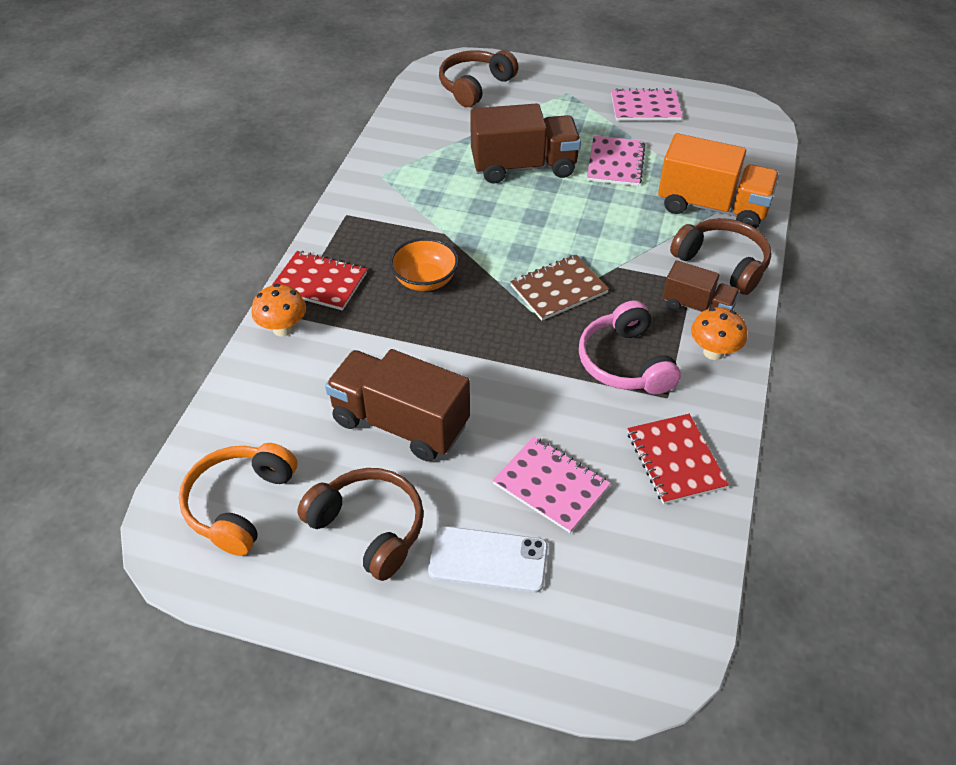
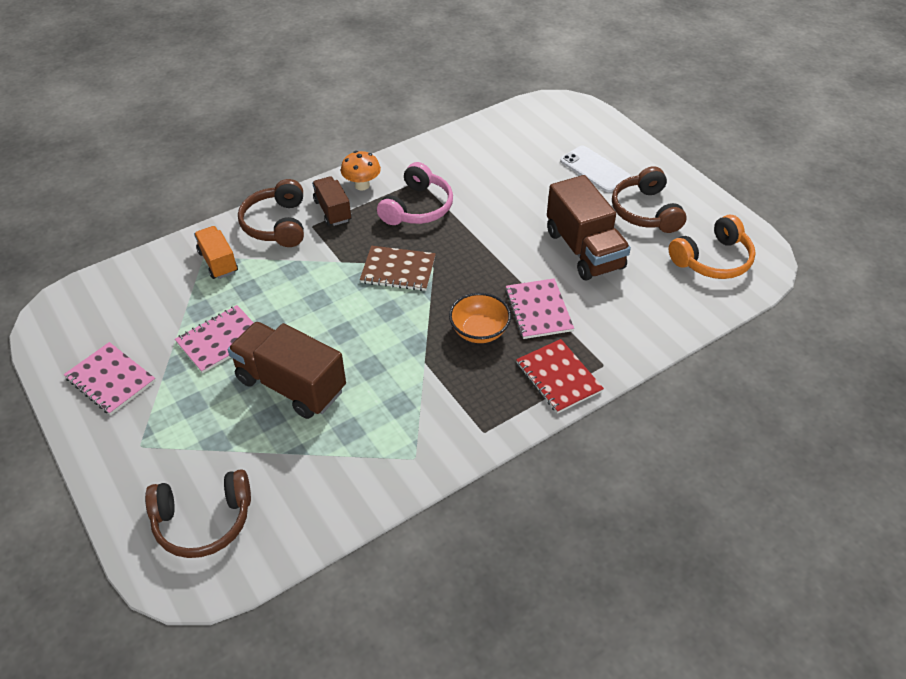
camera: 140 degrees left, 0 degrees up
(283, 329) = (614, 354): orange mushroom -> none
(551, 485) = (531, 179): pink notebook -> pink notebook (538, 310)
(675, 460) = (455, 155): red notebook -> none
(712, 207) = (218, 262): orange truck -> orange truck, size x0.58

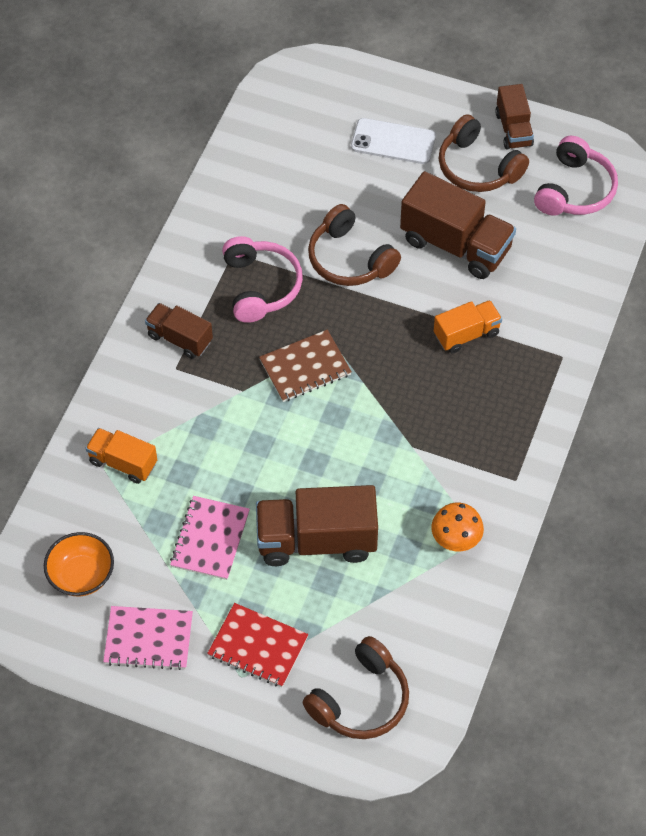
camera: 35 degrees left, 10 degrees up
(276, 224) = (139, 387): brown headphones -> brown headphones (349, 259)
(362, 185) = (181, 291): orange mushroom -> orange mushroom (456, 540)
(479, 331) = (433, 387): orange bowl -> orange bowl (81, 575)
(538, 310) = (466, 334): pink notebook -> orange truck
(558, 377) = (535, 391): red notebook -> red notebook (258, 646)
(695, 201) = (513, 129): none -> brown truck
(713, 260) = (575, 190): orange headphones -> pink headphones

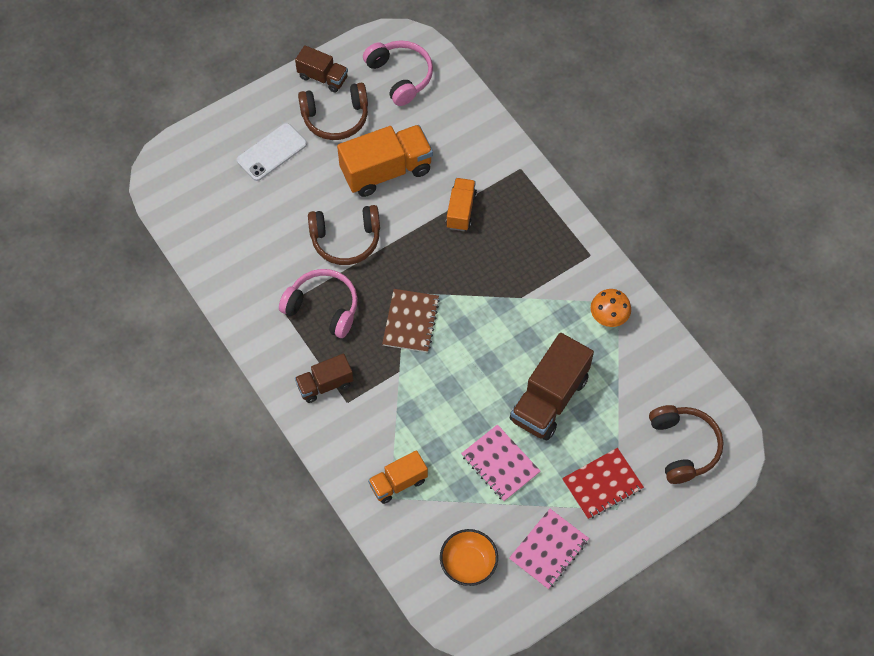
camera: 55 degrees left, 5 degrees up
(456, 244) = (386, 170): brown truck -> orange truck

